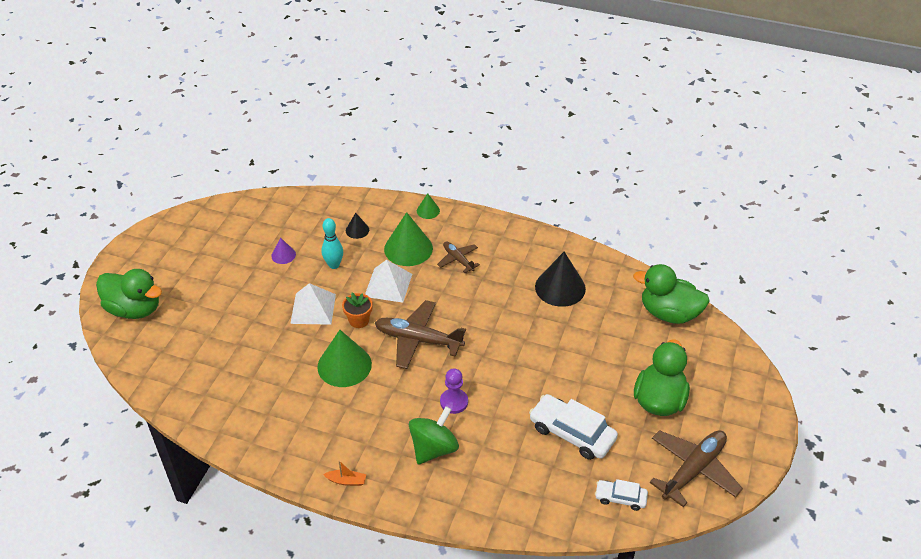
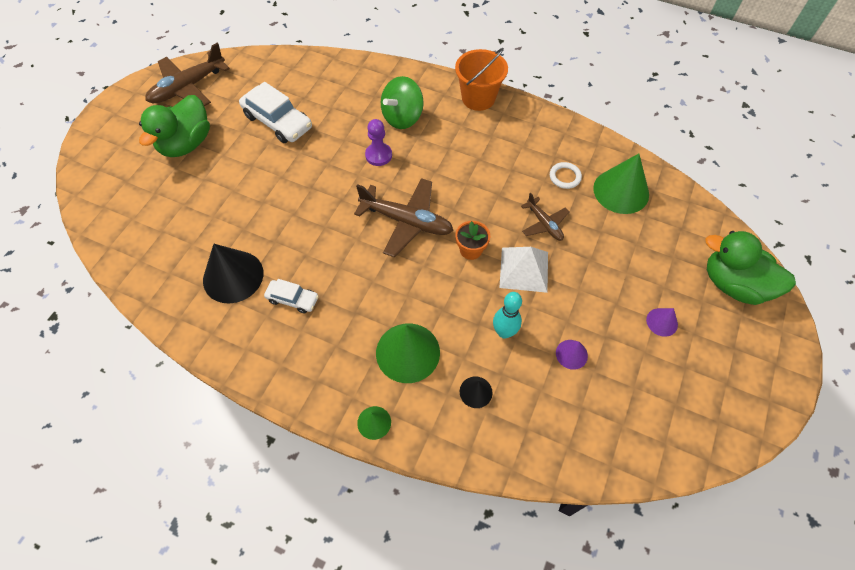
camera: 175 degrees left, 15 degrees up
(206, 279) = (662, 322): none -> purple cone
(261, 392) = (565, 177): none -> white ring
(344, 365) = (484, 199): green cone -> green cone (621, 191)
(346, 481) = (478, 98): orange boat -> orange bucket
(388, 285) = (436, 296): white pyramid -> none
(458, 259) = (346, 328): brown plane -> brown plane (544, 224)
(620, 498) = (257, 72): white car -> white car (292, 299)
(669, 313) = (126, 233): green duck -> none

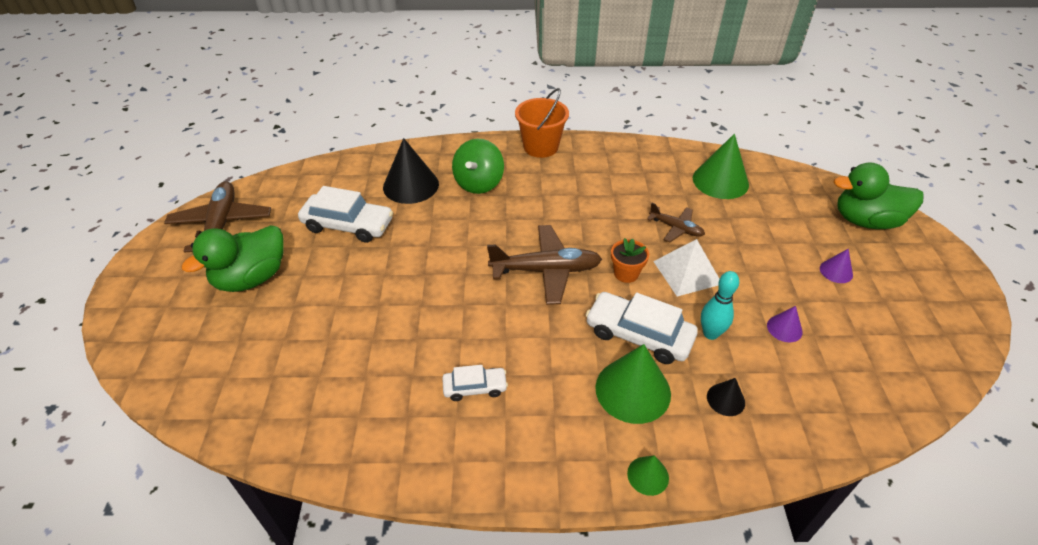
camera: 25 degrees left, 15 degrees down
(186, 144) = (251, 278): green duck -> green duck turned 45 degrees clockwise
(188, 87) = (221, 224): brown plane -> brown plane turned 150 degrees clockwise
(233, 276) = (390, 391): black cone -> black cone (411, 185)
(378, 155) = (477, 222): purple pawn -> none
(444, 308) = (639, 335): none -> white car
(565, 177) = (665, 185): white ring -> none

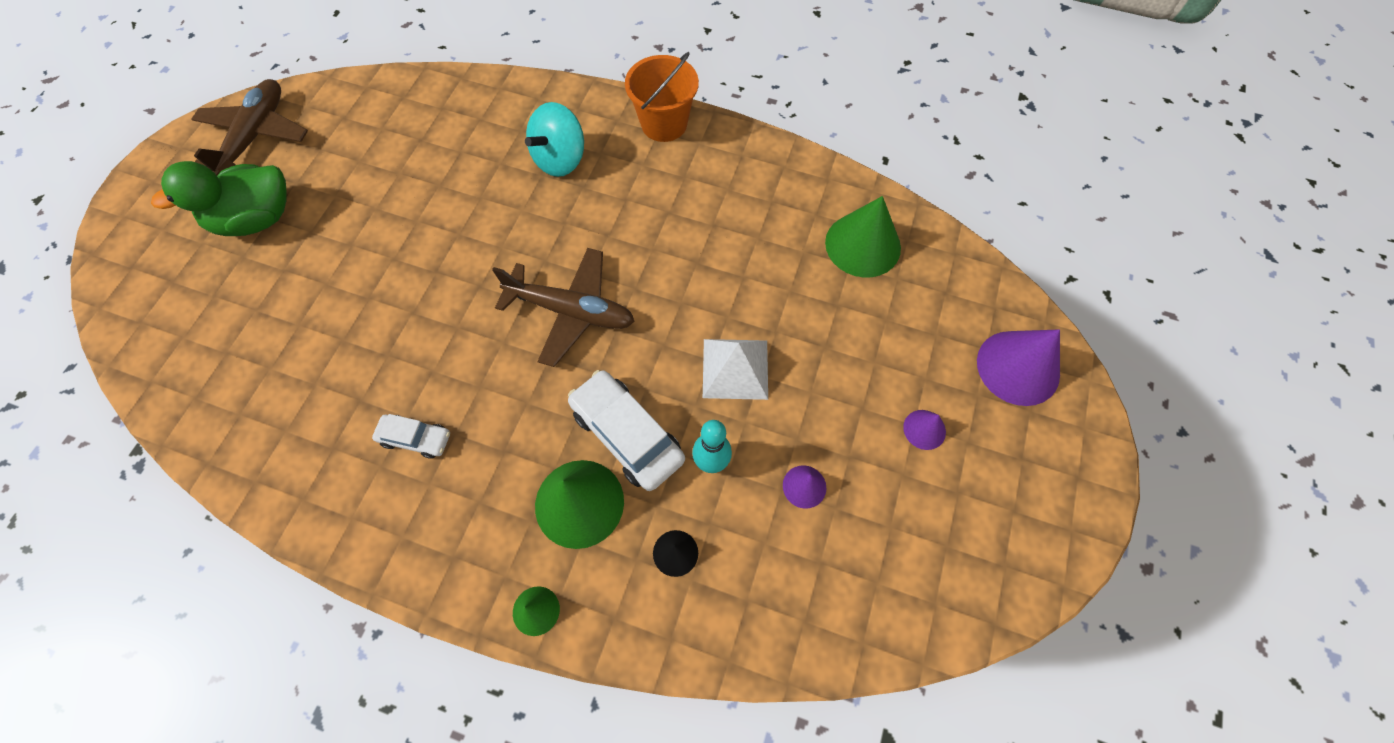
camera: 20 degrees right, 20 degrees up
(348, 225) = (385, 177): white car -> none
(411, 185) = (481, 139): black cone -> none
(479, 183) = (560, 159): green spinning top -> turquoise spinning top
(626, 273) = (661, 346): orange flower pot -> none
(676, 228) = (760, 300): brown plane -> none
(865, 221) = (1018, 367): green duck -> purple cone

